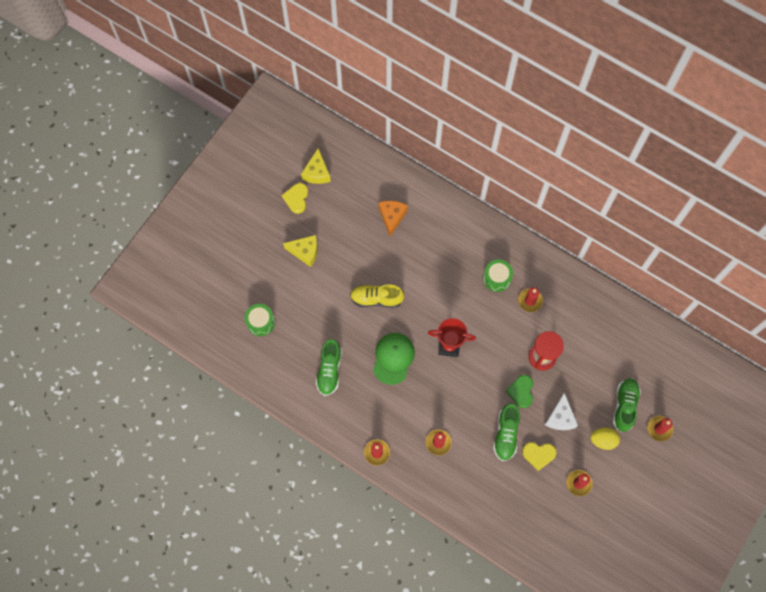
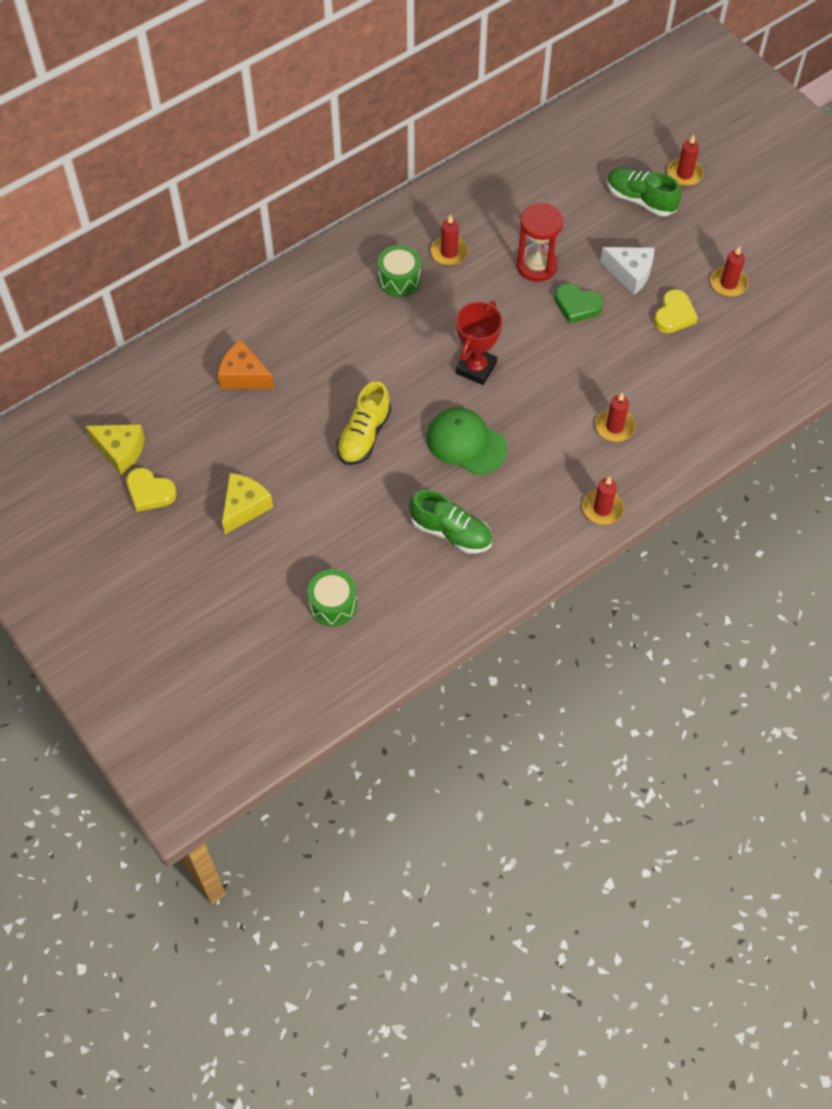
camera: 70 degrees left, 10 degrees down
(506, 434) = (632, 342): green shoe -> none
(603, 440) = (678, 238): yellow egg -> none

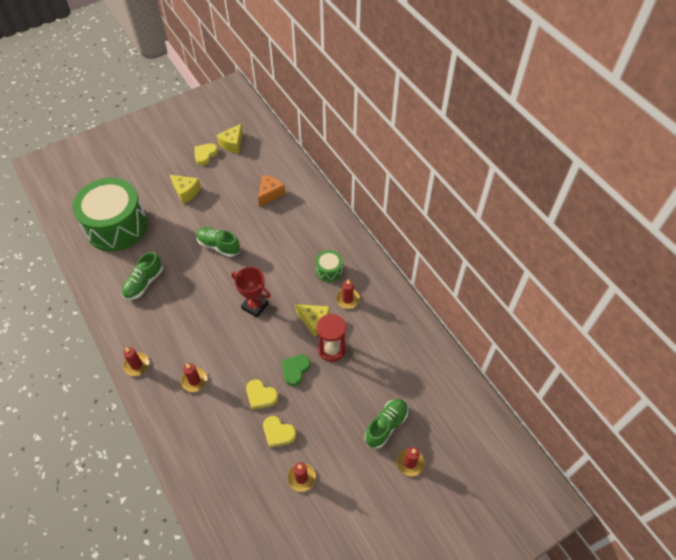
camera: 95 degrees right, 5 degrees down
(333, 604) = (116, 226): green drum -> green drum, size x2.36
(364, 435) = (218, 246): yellow shoe -> green shoe
(466, 443) = (202, 296): green cap -> none
(493, 290) = (314, 321): none -> yellow cheese
(623, 341) = (261, 396): none -> yellow heart
(630, 274) = (318, 408): white cheese -> none

